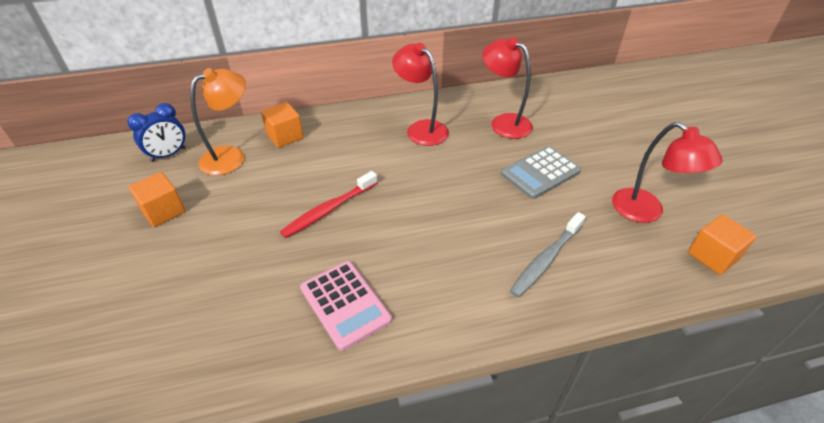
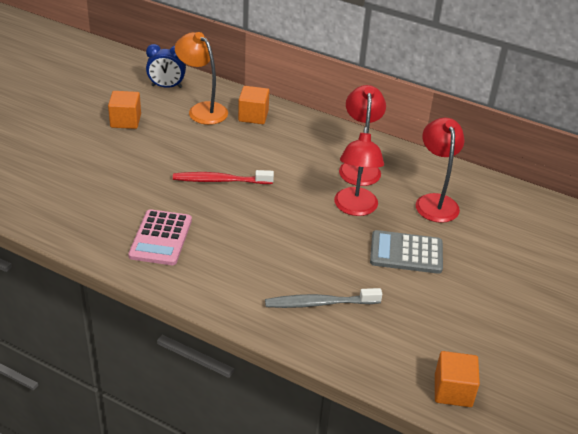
camera: 40 degrees right, 5 degrees down
(231, 156) = (202, 110): orange lamp -> orange lamp turned 135 degrees counterclockwise
(646, 212) = (449, 331): red lamp -> red lamp (355, 208)

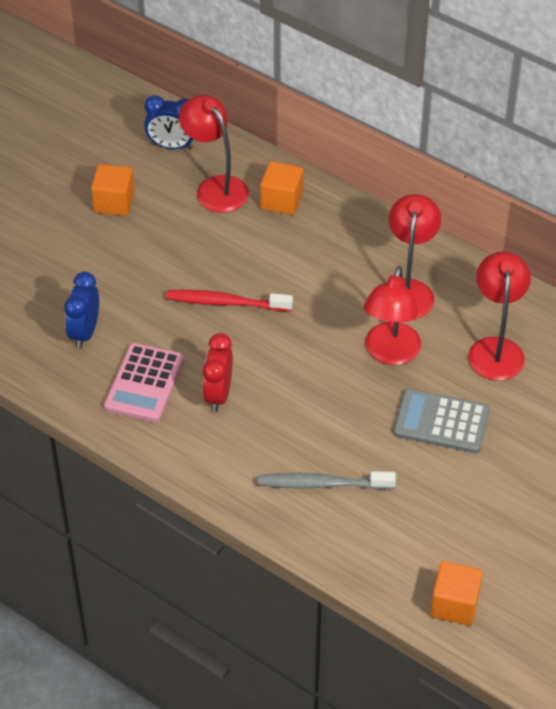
camera: 10 degrees right, 10 degrees up
(108, 205) = (85, 332): none -> blue clock
(202, 110) = (215, 187): orange lamp -> red lamp
(223, 243) = (218, 395): none -> red clock

